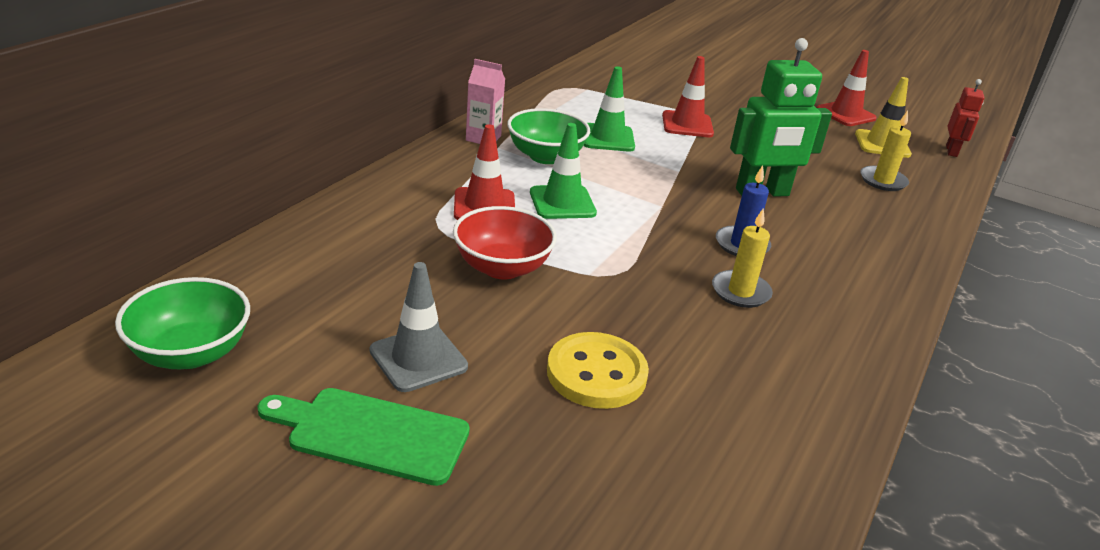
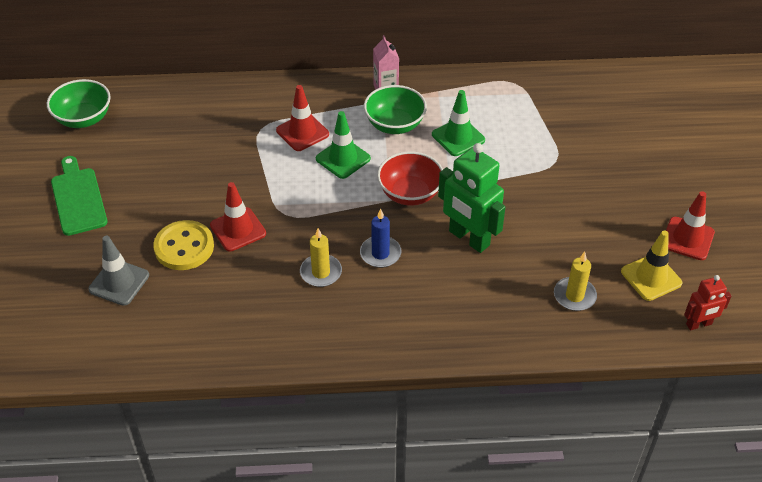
camera: 60 degrees right, 15 degrees up
(418, 359) = (140, 184): grey traffic cone -> grey traffic cone (119, 282)
(502, 267) = (245, 170): red bowl -> red bowl (410, 193)
(687, 125) = (534, 163): red traffic cone -> red traffic cone (238, 229)

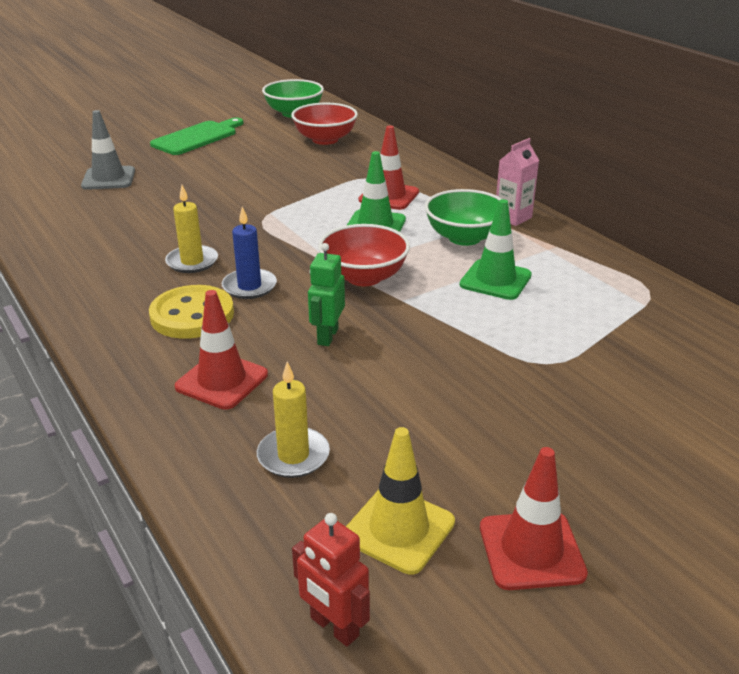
camera: 60 degrees right, 15 degrees down
(164, 123) = (325, 139): none -> red bowl
(184, 247) = (174, 190): yellow button -> yellow button (192, 315)
(238, 229) = (218, 206): red traffic cone -> red traffic cone (222, 381)
(468, 238) = (327, 336): green robot -> green robot, size x0.55

